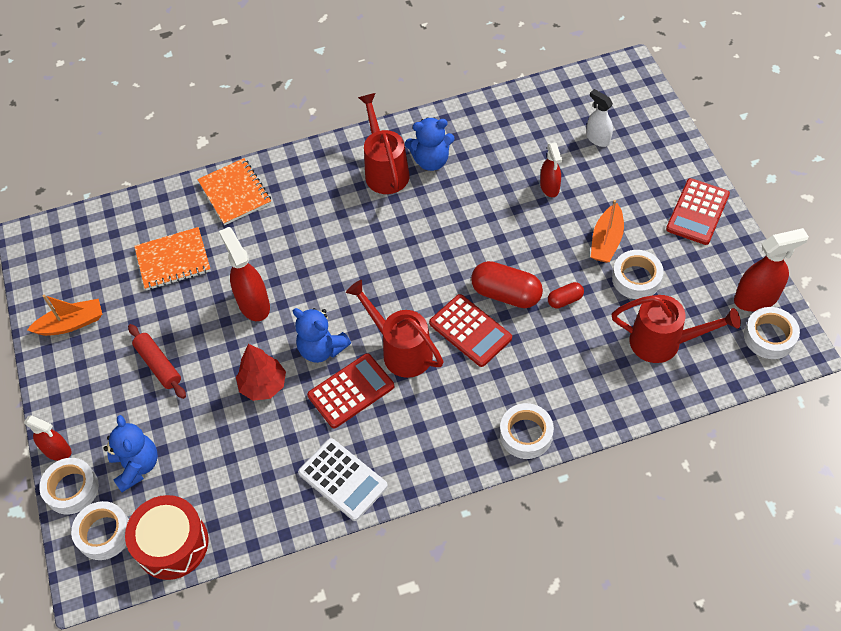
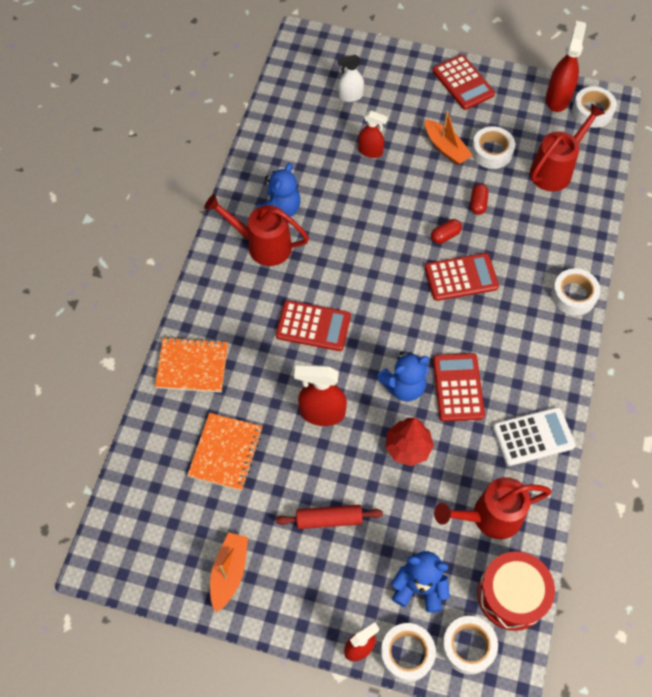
camera: 60 degrees left, 5 degrees up
(332, 250) = (313, 326): none -> red calculator
(401, 350) = (445, 332): red watering can -> red watering can (489, 517)
(506, 294) = (445, 236): red capsule -> red capsule, size x0.53

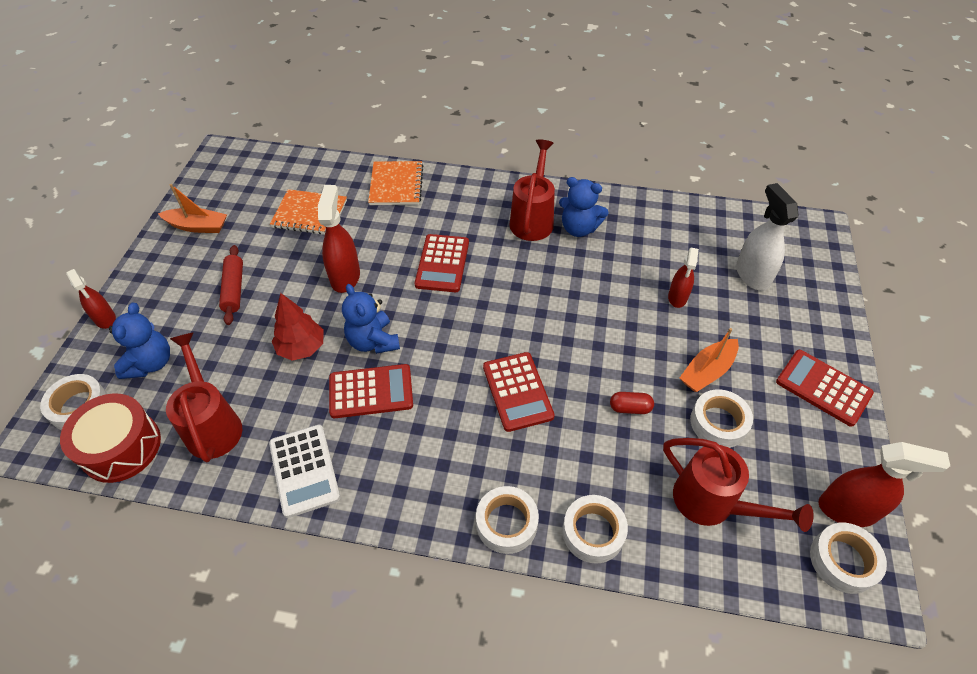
camera: 85 degrees right, 10 degrees down
(350, 96) = (752, 275): white spray bottle -> white spray bottle, size x1.55
(407, 653) = (88, 355): white tape -> white tape (593, 532)
(445, 236) = (574, 374): red capsule -> none
(463, 83) = (823, 388): red calculator -> red calculator turned 75 degrees clockwise

